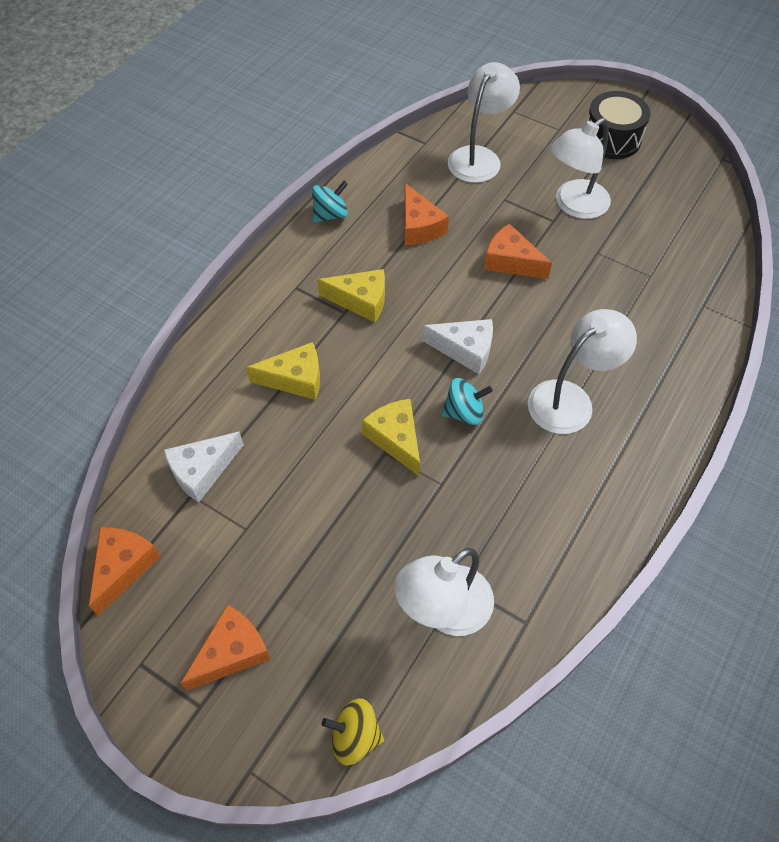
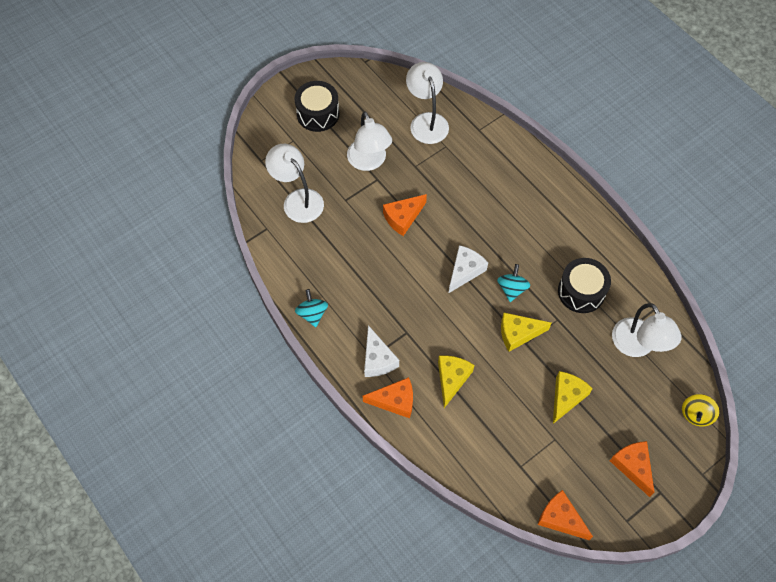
camera: 70 degrees left, 5 degrees up
(202, 471) = (504, 455): white cheese -> white cheese (377, 359)
(361, 301) = (401, 319): yellow cheese -> yellow cheese (566, 397)
(419, 226) = (348, 261): orange cheese -> orange cheese (395, 401)
(503, 504) = (581, 291): none -> black drum
(570, 399) = (522, 228): white lamp -> white lamp (426, 121)

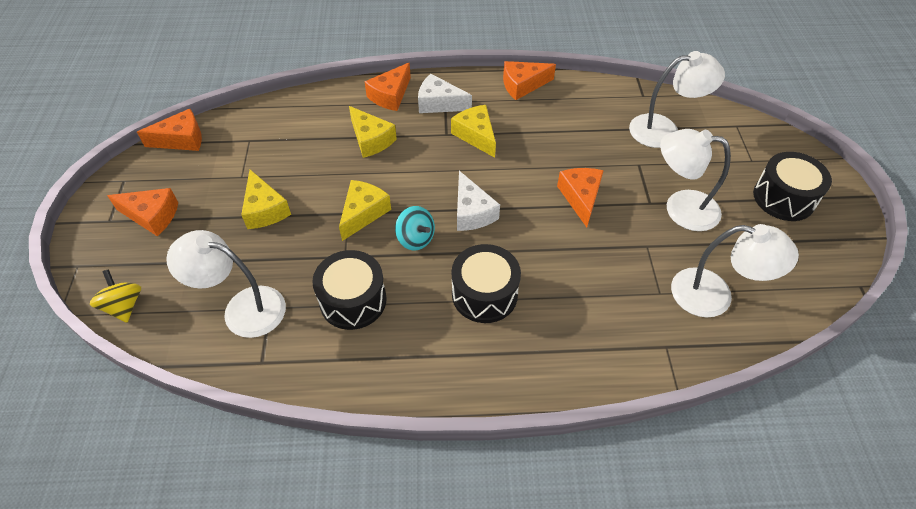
camera: 125 degrees right, 10 degrees down
(312, 314) = (522, 85): turquoise spinning top -> orange cheese
(393, 312) = (476, 135): none -> yellow cheese
(519, 228) = (484, 294): none -> black drum

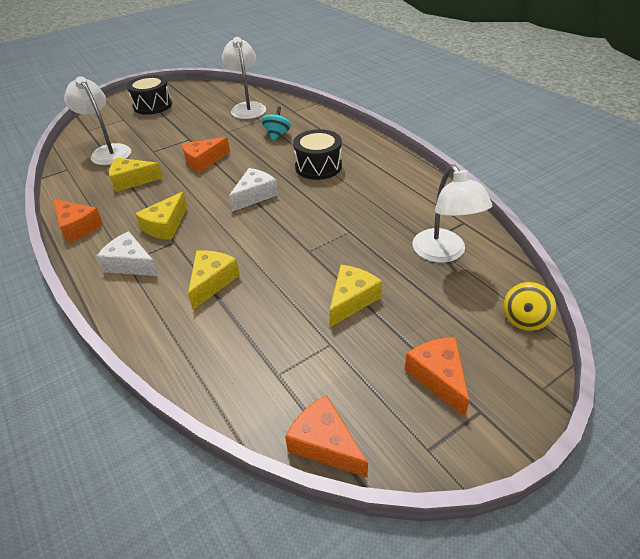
camera: 120 degrees left, 10 degrees down
(353, 300) = (379, 210): black drum -> none
(363, 213) = (302, 242): yellow cheese -> yellow cheese (132, 180)
(390, 95) = (135, 302): orange cheese -> none
(415, 239) = (302, 208): turquoise spinning top -> turquoise spinning top (277, 135)
(439, 103) = (131, 264): white cheese -> white cheese turned 135 degrees clockwise
(680, 208) = (186, 129): white lamp -> none

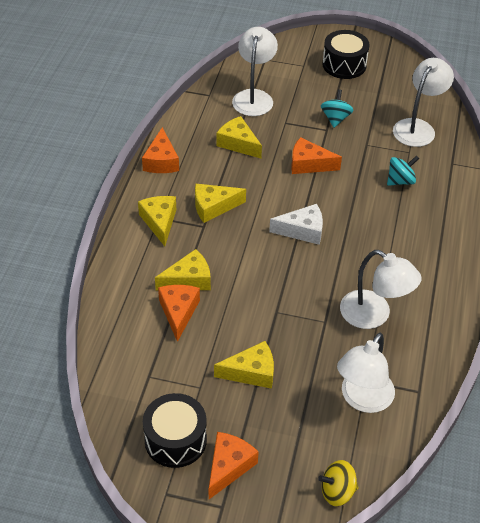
camera: 45 degrees right, 5 degrees up
(131, 264) = (159, 222): white cheese -> yellow cheese
(187, 131) = (335, 118): none -> turquoise spinning top
(318, 166) = (387, 243): black drum -> black drum (175, 440)
(325, 443) = (122, 436): orange cheese -> orange cheese (178, 312)
(373, 205) = (374, 315): none -> white lamp

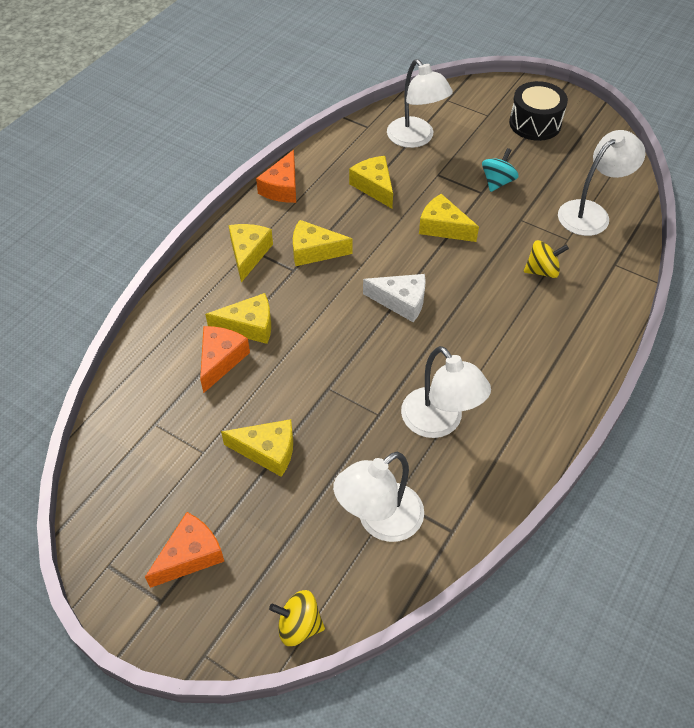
camera: 20 degrees right, 5 degrees up
(175, 440) = (148, 505): black drum -> none
(254, 97) = (416, 139): white lamp -> white lamp turned 120 degrees clockwise
(309, 164) = (443, 227): orange cheese -> yellow cheese
(400, 181) = (542, 271): turquoise spinning top -> yellow spinning top

